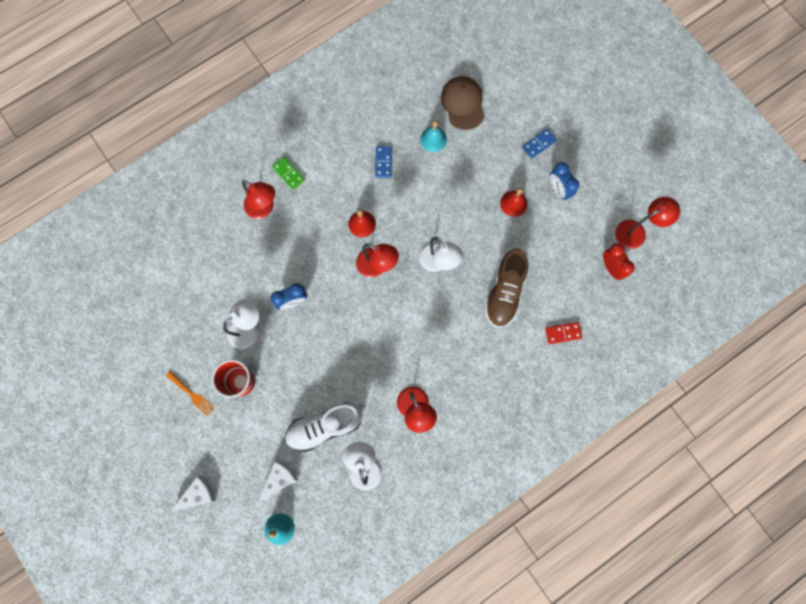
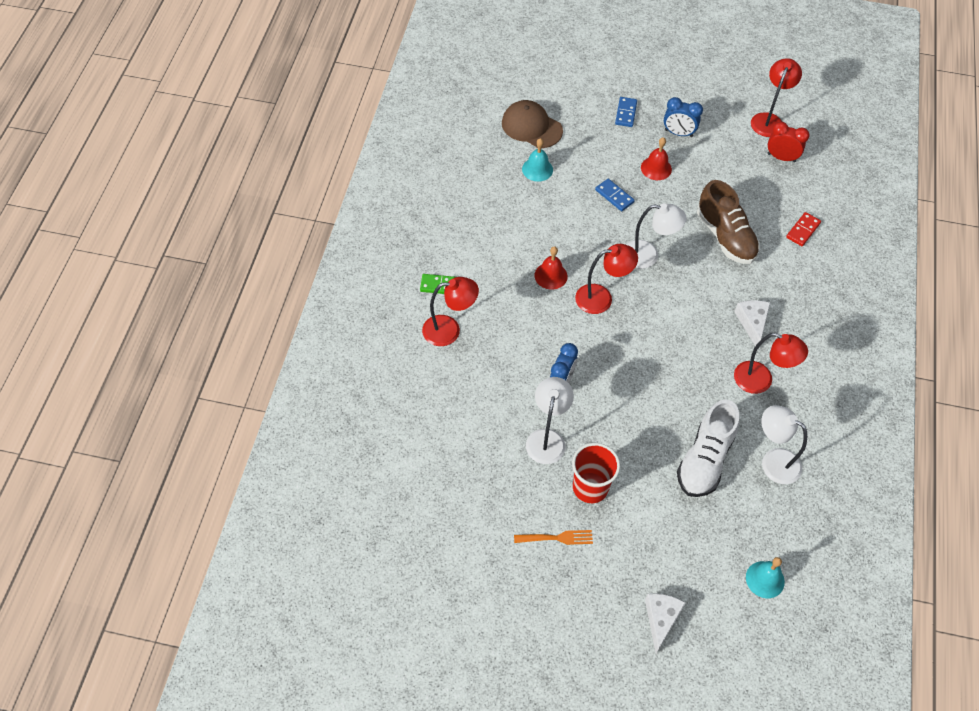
camera: 45 degrees left, 20 degrees down
(279, 479) = (717, 538): white cheese -> white cheese (752, 323)
(383, 162) = (515, 216): blue domino -> blue domino (614, 196)

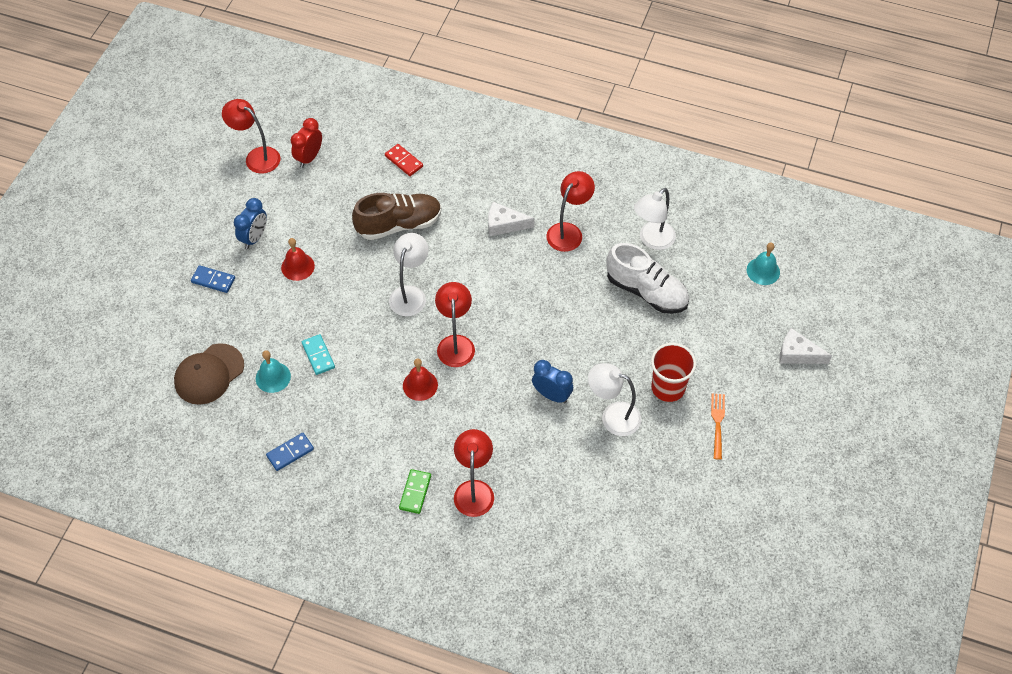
camera: 80 degrees left, 0 degrees up
(566, 197) = (318, 355): none -> turquoise domino
(614, 196) = (327, 310): blue domino -> blue domino (290, 453)

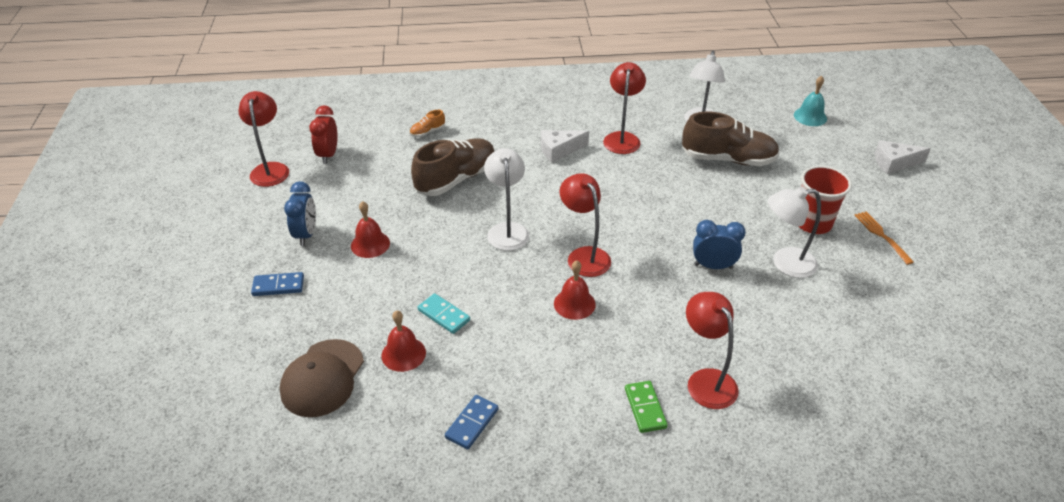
camera: 25 degrees left, 15 degrees down
(256, 157) = (270, 169): red lamp -> red lamp turned 75 degrees clockwise
(273, 377) = (403, 354): turquoise bell -> red bell
(404, 161) = (427, 132): red domino -> orange shoe
(646, 291) = (728, 159): white shoe -> brown shoe

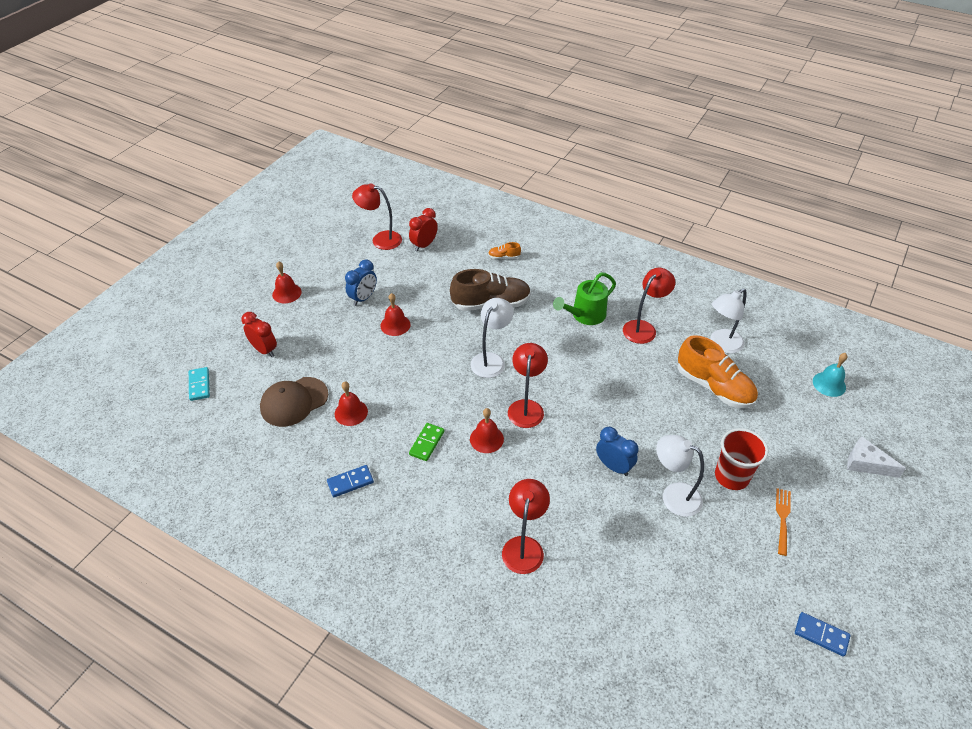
camera: 35 degrees right, 5 degrees up
(201, 270) = (286, 293): none -> red bell
(230, 343) = (264, 350): none -> red clock
(270, 169) = (380, 239): red lamp -> red lamp turned 105 degrees counterclockwise
(278, 286) = (319, 326): blue domino -> blue domino (821, 635)
(443, 315) = (396, 400): turquoise domino -> turquoise domino (199, 385)
(559, 150) = (585, 315): white cheese -> green watering can
(645, 408) = (464, 539): green domino -> green domino (427, 443)
(728, 159) = (714, 387): brown shoe -> orange shoe

